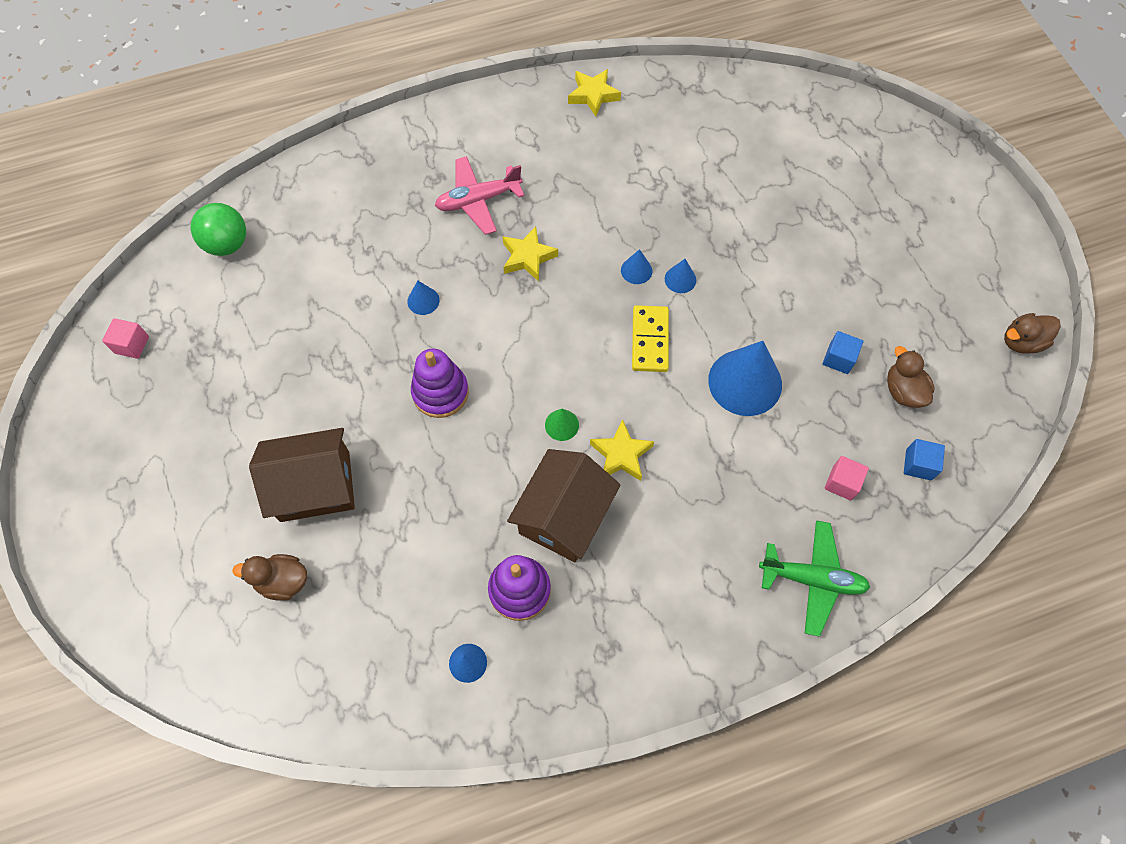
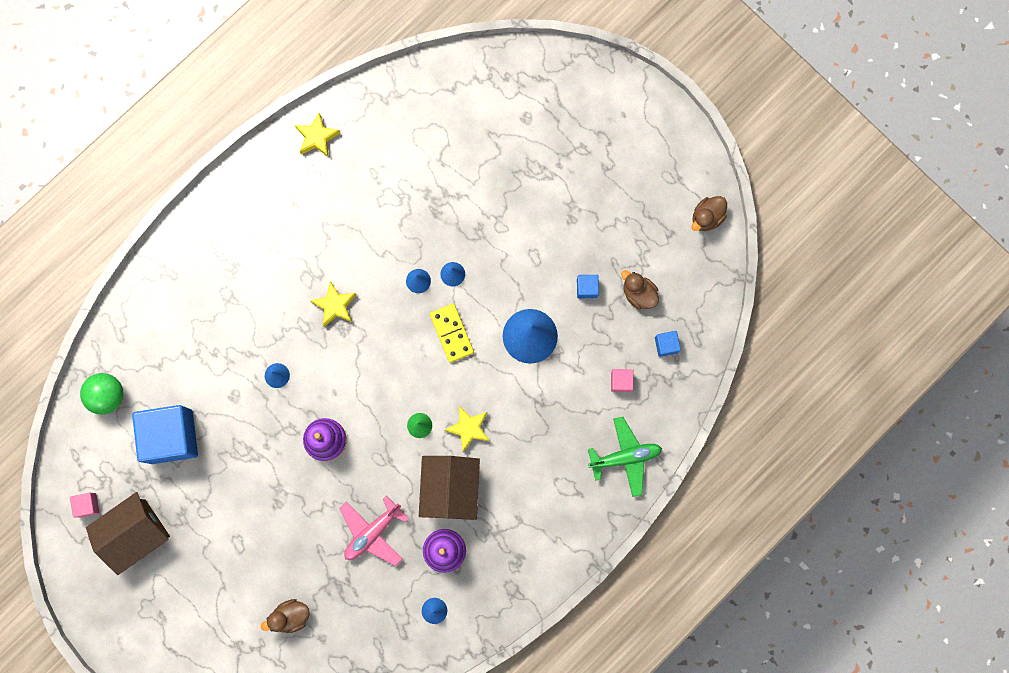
camera: 25 degrees left, 15 degrees up
(268, 314) = (171, 436): none -> blue cube
(315, 486) = (276, 545): brown house -> brown house (135, 533)
(478, 200) = (274, 273): pink plane -> pink plane (372, 532)

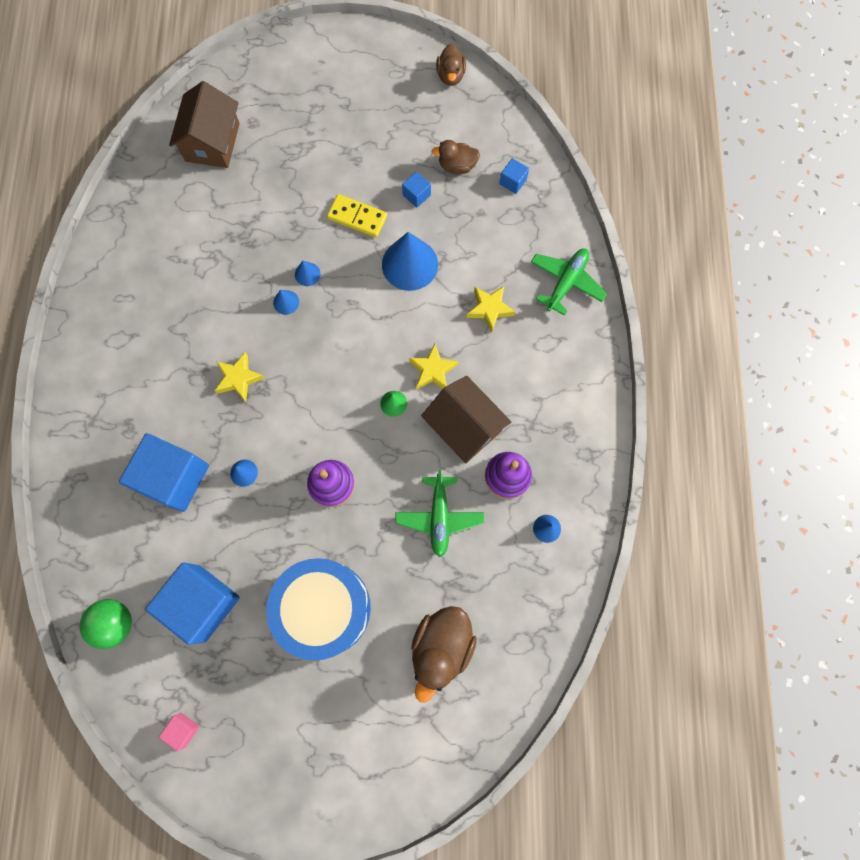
camera: 45 degrees left, 5 degrees down
(135, 533) = (247, 711): brown house -> brown house (212, 142)
(230, 334) = (174, 478): none -> blue cube
(242, 517) = (324, 608): none -> blue drum
(290, 616) = (441, 647): brown duck -> brown duck, size x1.68
(317, 137) = (103, 272): yellow star -> yellow star (490, 309)
(372, 532) = (439, 517): pink plane -> green plane
(452, 333) = (350, 315): yellow domino -> yellow domino (357, 217)
(621, 381) = (508, 234): pink cube -> none

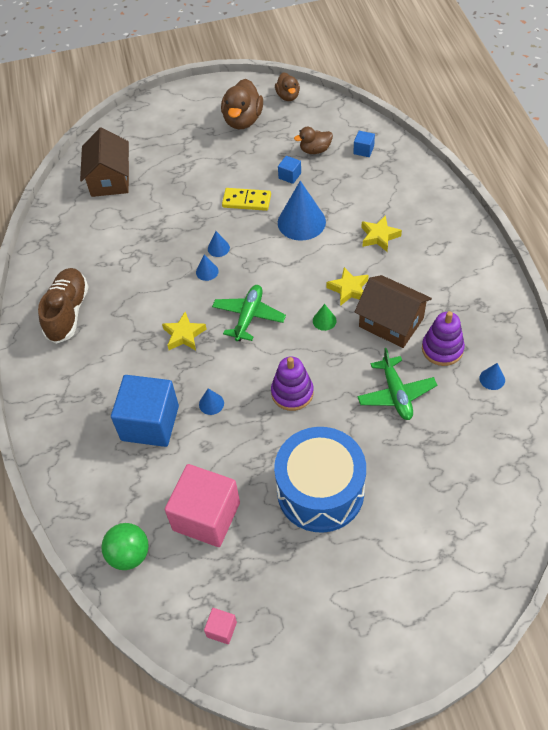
camera: 10 degrees left, 20 degrees down
(123, 313) = (68, 312): none -> brown shoe
(202, 603) = (206, 516): blue cube -> pink cube
(441, 647) = (438, 494): brown duck -> brown duck (243, 120)
(566, 282) = (434, 204): green plane -> green plane (249, 316)

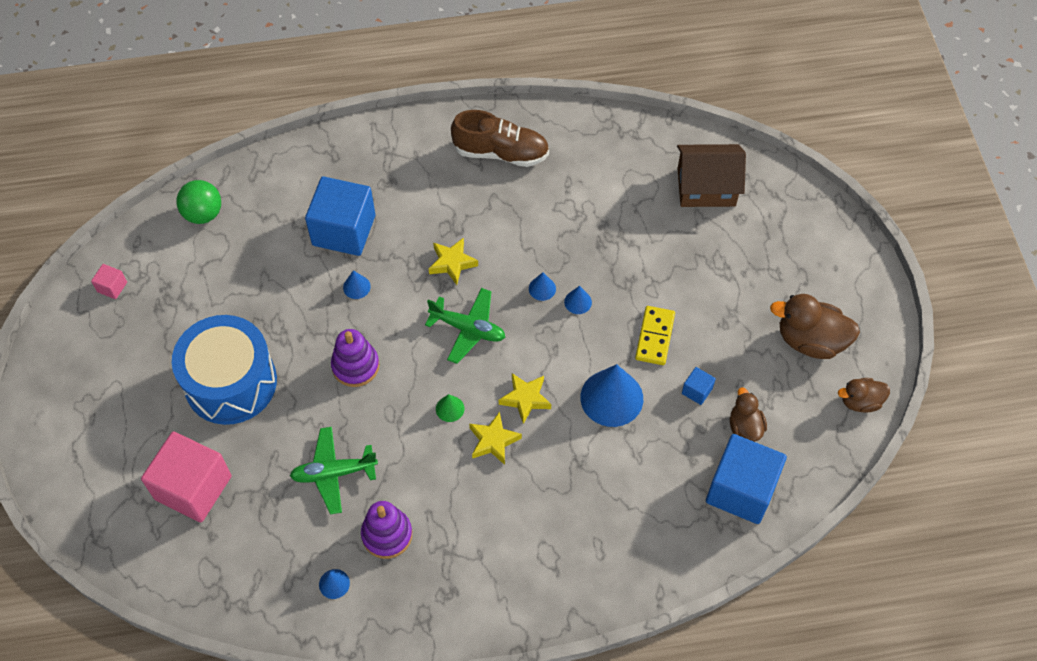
camera: 90 degrees right, 5 degrees up
(206, 516) = (227, 278): pink cube -> pink cube (193, 487)
(363, 150) = (741, 490): blue cube -> blue cube, size x2.36
(379, 236) = (576, 488): yellow star -> yellow star (525, 399)
(391, 322) = (435, 482): brown house -> none

